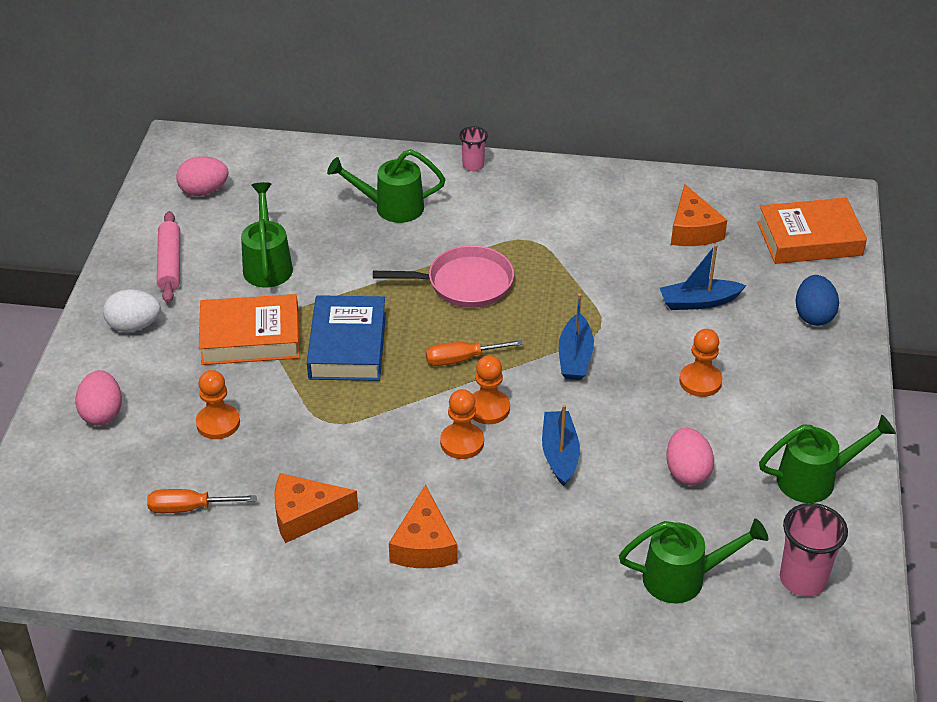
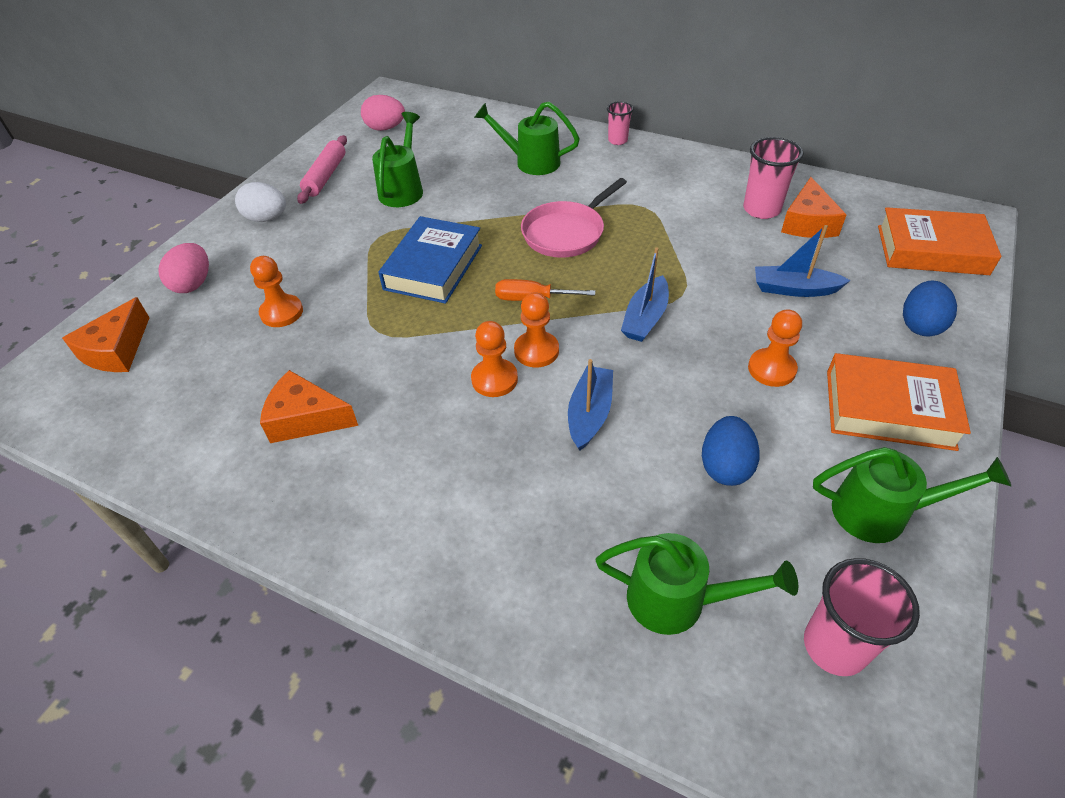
camera: 20 degrees right, 5 degrees up
(189, 508) = (206, 386): orange screwdriver -> none
(250, 337) = (354, 244): orange book -> orange book (889, 409)
(424, 544) = (403, 480): orange cheese -> orange cheese (117, 350)
(464, 283) = (566, 233): pink pan -> pink pan turned 120 degrees clockwise
(645, 223) = (761, 209): none -> pink cup
(687, 472) = (725, 466): pink egg -> blue egg

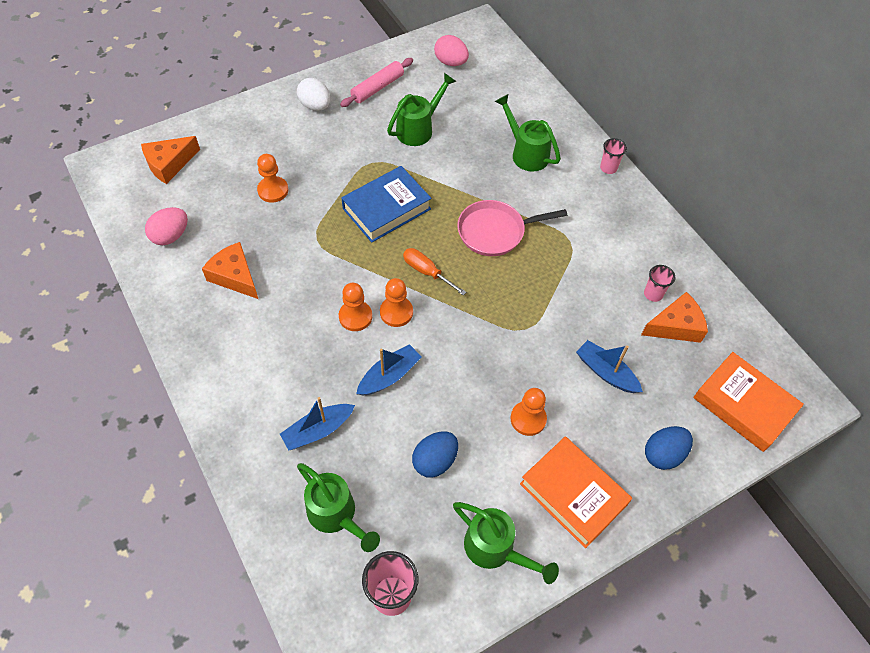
camera: 30 degrees right, 10 degrees up
(193, 284) = (239, 137): pink egg -> pink egg (171, 236)
(645, 318) = (484, 331): blue boat -> blue boat (318, 430)
(761, 209) = (653, 294): pink cup -> pink cup, size x0.60
(808, 223) = (675, 326): orange cheese -> orange cheese turned 150 degrees counterclockwise

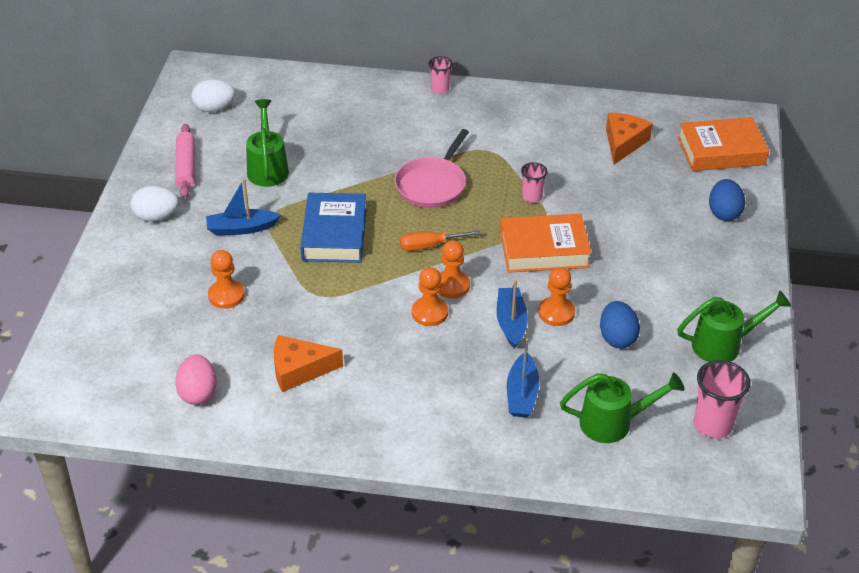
camera: 50 degrees left, 15 degrees down
(169, 164) = (103, 352): orange cheese -> none
(450, 62) = (214, 108): pink egg -> white egg
(526, 153) = (371, 123): green watering can -> none
(528, 419) = (629, 265): orange pawn -> orange pawn (556, 312)
(573, 494) = (714, 277): orange book -> orange book (544, 250)
(606, 372) = (628, 201): blue boat -> blue boat (241, 228)
(653, 294) = (584, 137): pink cup -> pink cup (532, 197)

